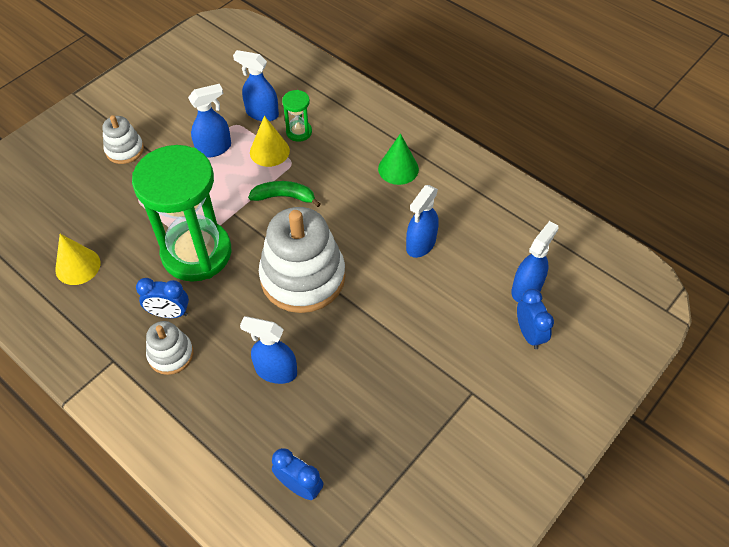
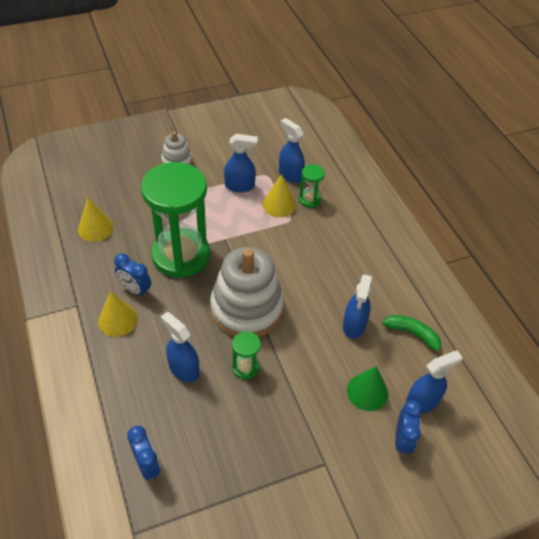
camera: 25 degrees right, 5 degrees down
(171, 354) = (118, 320): white stacking toy -> yellow cone
(284, 197) = (269, 242): green banana -> green banana (413, 334)
(339, 338) = (245, 367): none -> green hourglass
(398, 169) = (371, 259): green cone -> green cone (367, 391)
(420, 244) = (354, 325): blue spray bottle -> blue spray bottle turned 45 degrees counterclockwise

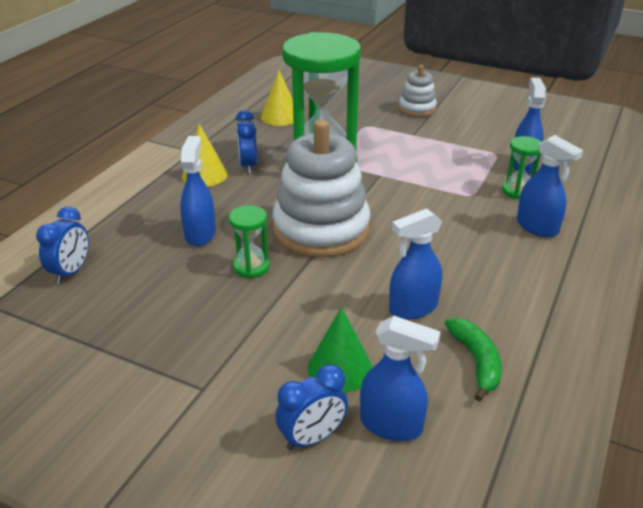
camera: 50 degrees right, 15 degrees down
(240, 186) = (453, 149): blue spray bottle -> blue spray bottle (537, 227)
(279, 204) = (475, 179): yellow cone -> none

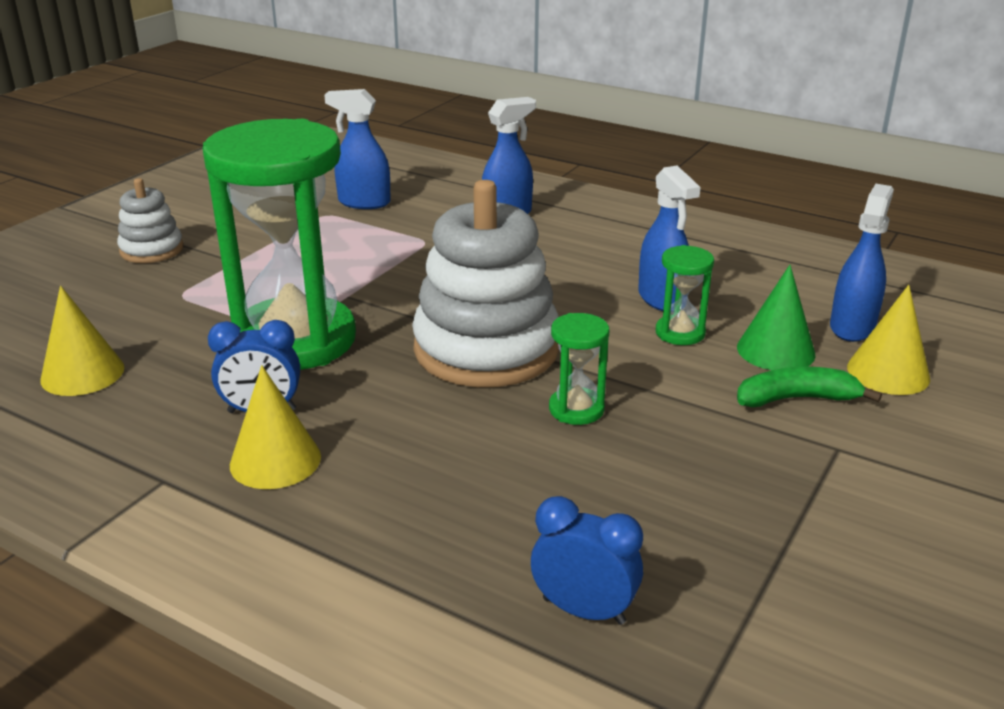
camera: 85 degrees left, 5 degrees down
(200, 234) = (479, 460): blue spray bottle -> none
(312, 438) = (888, 372): blue clock -> yellow cone
(476, 361) = (746, 275): green banana -> green banana (796, 399)
(517, 191) = (426, 214): green hourglass -> green hourglass (680, 333)

